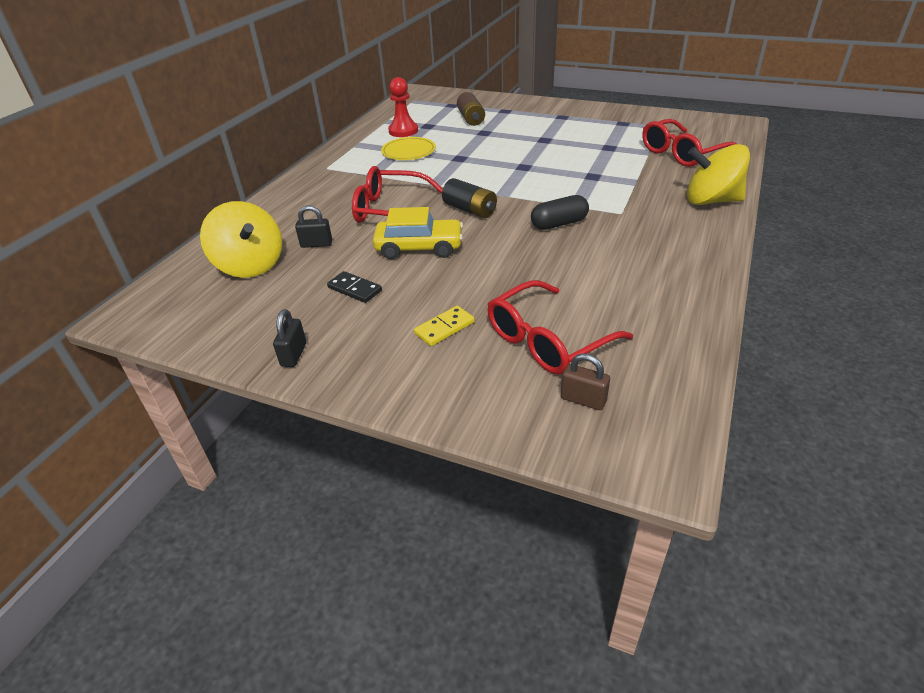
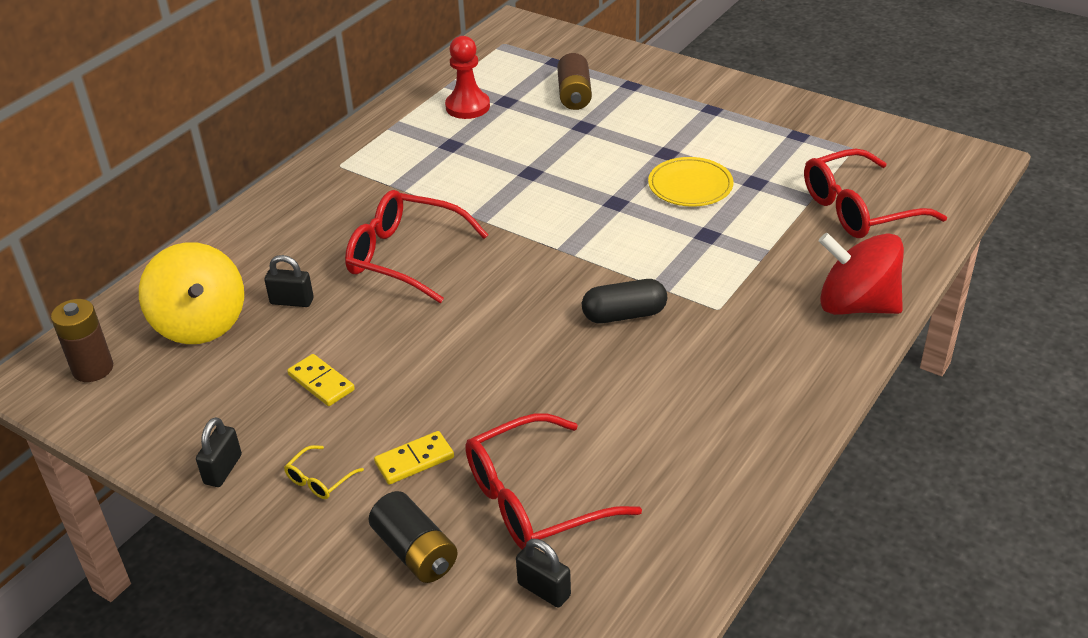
camera: 10 degrees right, 0 degrees up
(171, 303) = (93, 369): none -> brown battery
(355, 289) = (321, 382): black domino -> yellow domino
(374, 351) = (319, 480): none -> yellow glasses
(408, 151) = (462, 149): yellow plate -> yellow plate (690, 186)
(419, 248) = (423, 328): yellow car -> none
(470, 210) = (512, 272): black battery -> black battery (415, 552)
(583, 400) = (544, 590): brown padlock -> black padlock
(711, 201) = (856, 305): yellow spinning top -> red spinning top

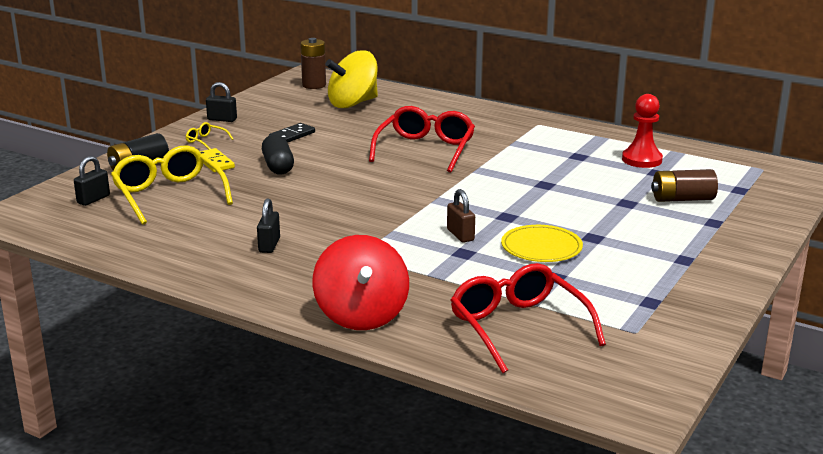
camera: 85 degrees right, 15 degrees down
(292, 301) = (374, 123): black padlock -> black padlock (269, 245)
(321, 382) = (292, 136): yellow domino -> black domino
(534, 499) = (169, 195): red glasses -> yellow glasses
(624, 315) = (354, 220): black capsule -> black capsule (278, 166)
(662, 236) = (460, 235): none -> brown padlock
(856, 305) = (361, 315): red spinning top -> red spinning top turned 150 degrees clockwise

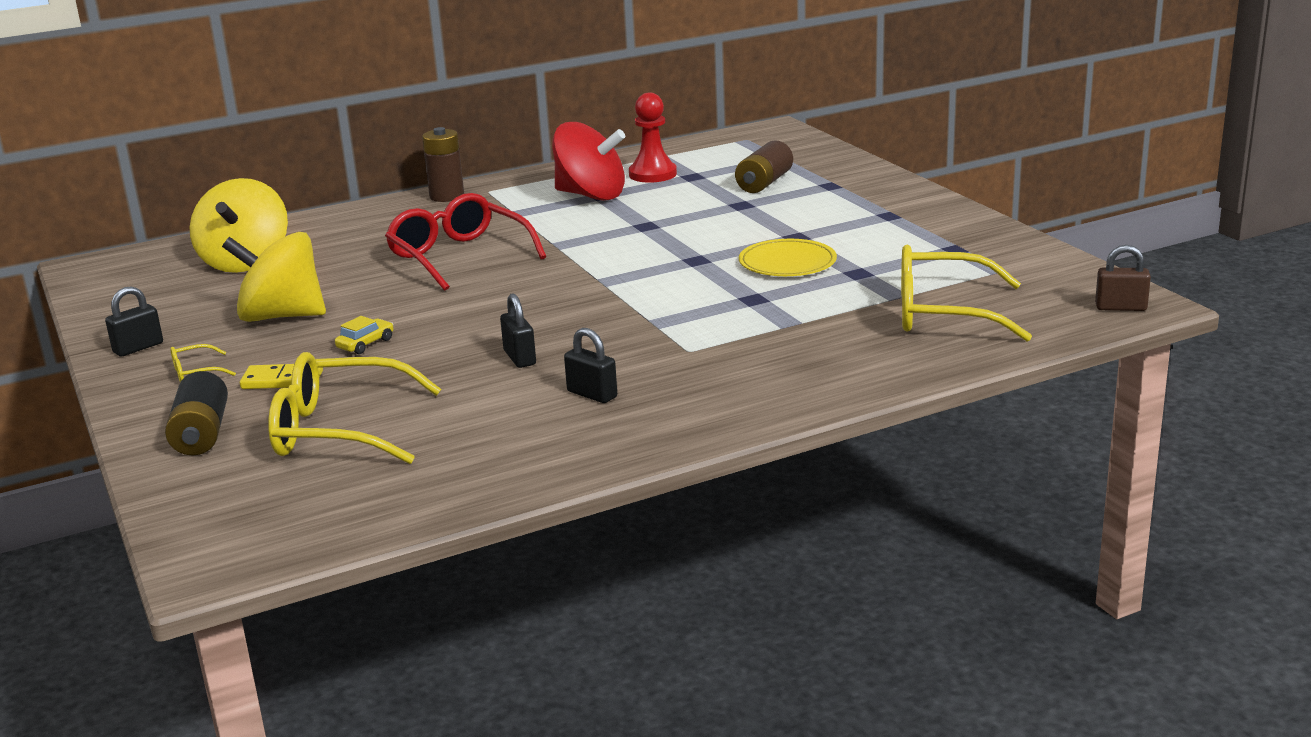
camera: 55 degrees left, 0 degrees up
(93, 199) = (263, 487): black padlock -> black padlock (520, 358)
(278, 166) = (365, 344): black capsule -> yellow car
(292, 136) = (282, 316): black domino -> yellow spinning top
(314, 85) = (136, 270): brown battery -> brown battery (447, 196)
(361, 315) = (835, 380): red spinning top -> red spinning top (591, 195)
(460, 235) = (708, 291): brown padlock -> brown padlock (1120, 307)
(518, 327) = (943, 313): red glasses -> yellow glasses

